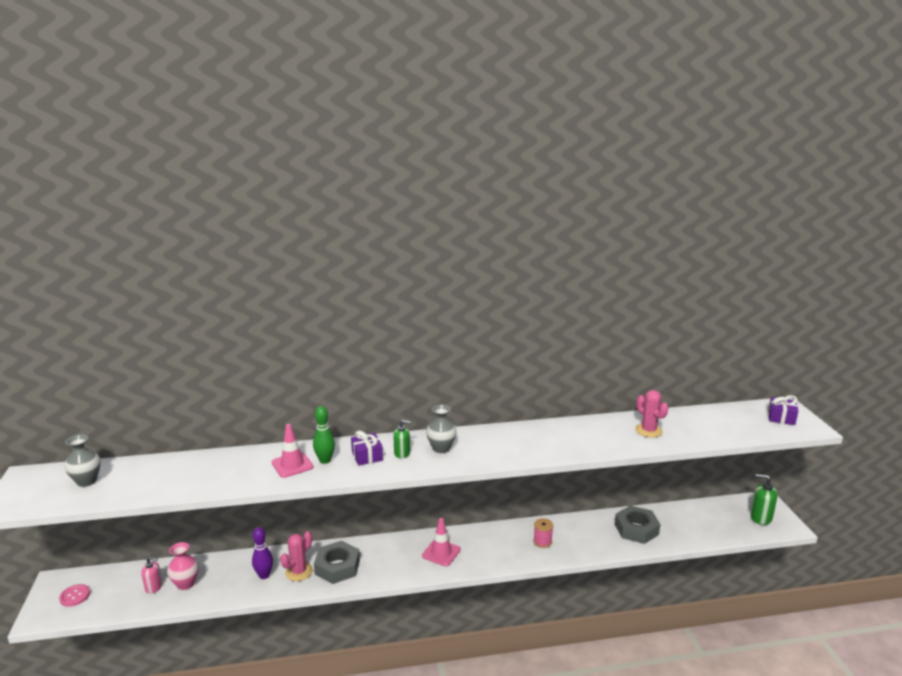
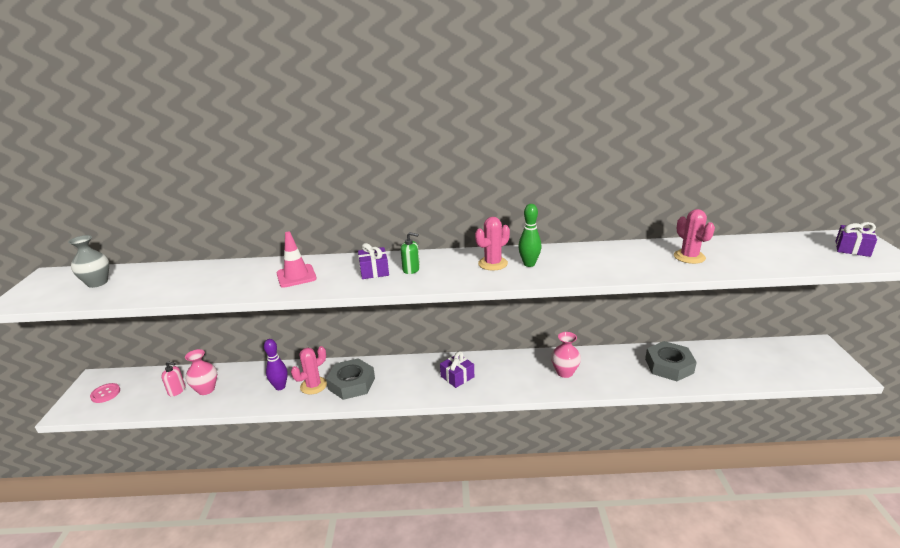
camera: 10 degrees right, 5 degrees up
(325, 460) = (330, 273): green bowling pin -> green bowling pin (529, 264)
(441, 448) = (453, 266): grey vase -> none
(441, 553) = (457, 376): pink traffic cone -> purple gift
(477, 444) = (492, 263): none -> pink cactus
(542, 542) = (564, 372): pink spool -> pink vase
(760, 517) = (814, 362): green soap dispenser -> none

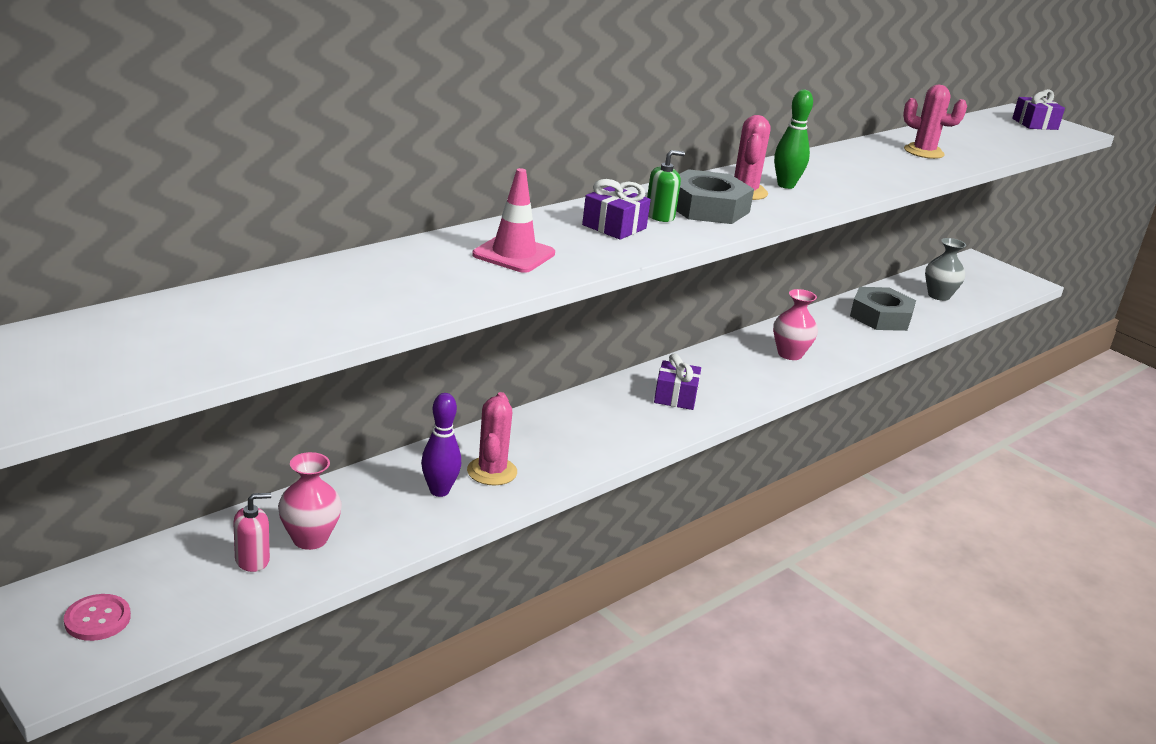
camera: 45 degrees left, 0 degrees up
(97, 283) = (148, 338): grey vase -> grey vase (938, 296)
(351, 383) = (546, 450): grey nut -> grey nut (707, 208)

